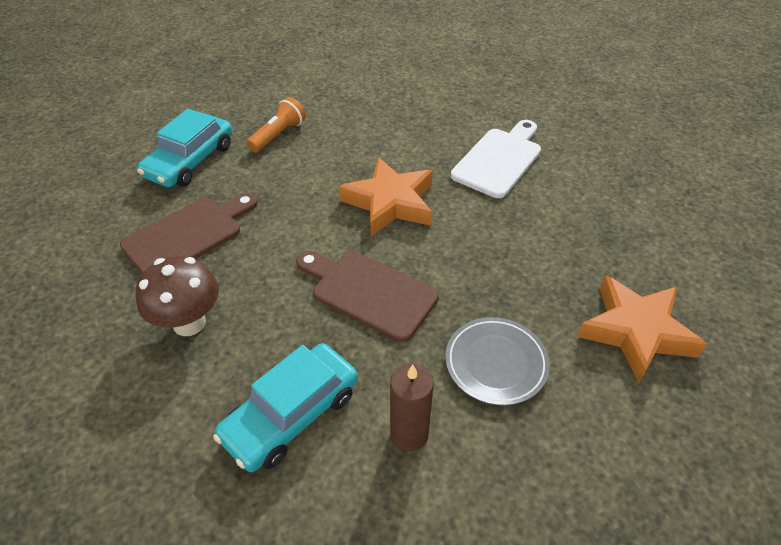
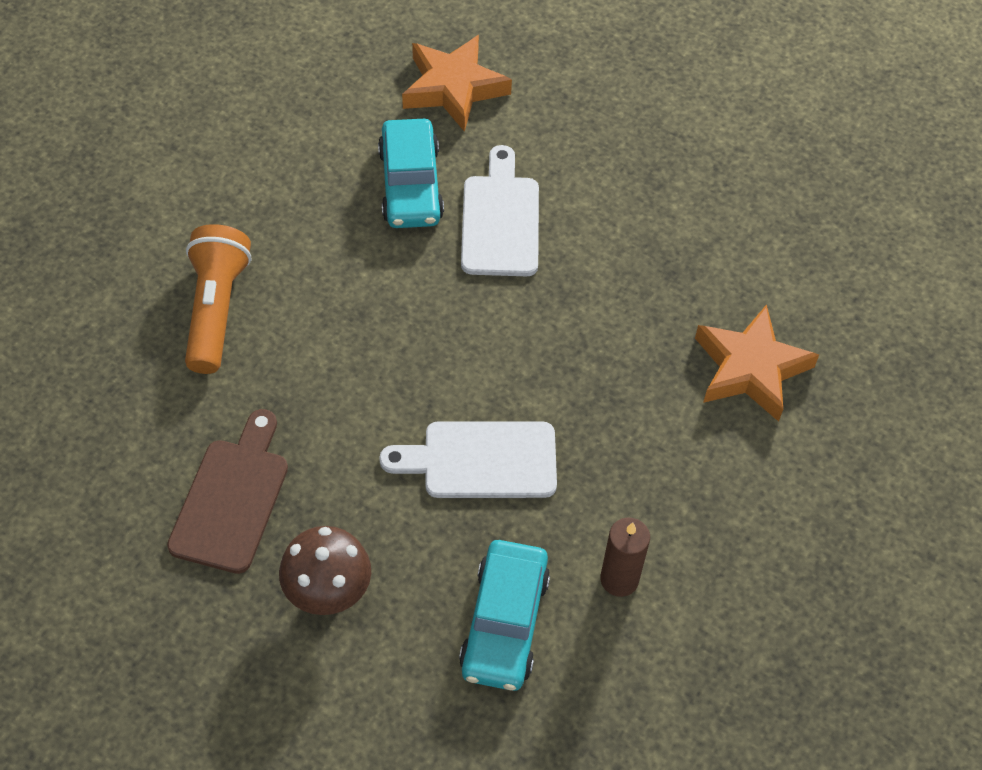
camera: 35 degrees left, 10 degrees up
(190, 161) = (139, 401): turquoise car -> turquoise car (410, 184)
(278, 135) = (216, 309): orange flashlight -> orange flashlight, size x1.57
(369, 292) = (481, 460): brown cutting board -> white cutting board
(390, 203) = (422, 340): orange star -> orange star (454, 88)
(496, 363) = (649, 470): grey plate -> none

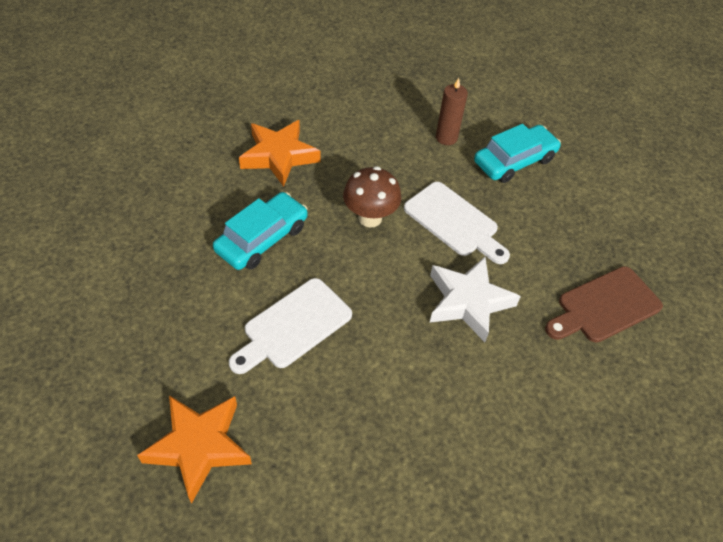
camera: 135 degrees left, 5 degrees down
(216, 309) = (526, 424): orange flashlight -> none
(328, 593) = (588, 229): brown mushroom -> brown mushroom (370, 218)
(374, 379) = (468, 302): none -> white star
(410, 184) = (316, 399): turquoise car -> turquoise car (262, 238)

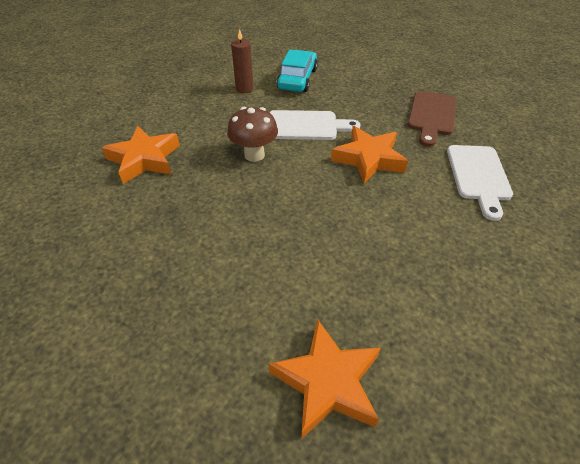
camera: 40 degrees left, 5 degrees down
(262, 238) = (196, 214): turquoise car -> none
(293, 326) = (288, 248): white cutting board -> white cutting board (478, 176)
(468, 302) = (368, 159): white star -> orange star

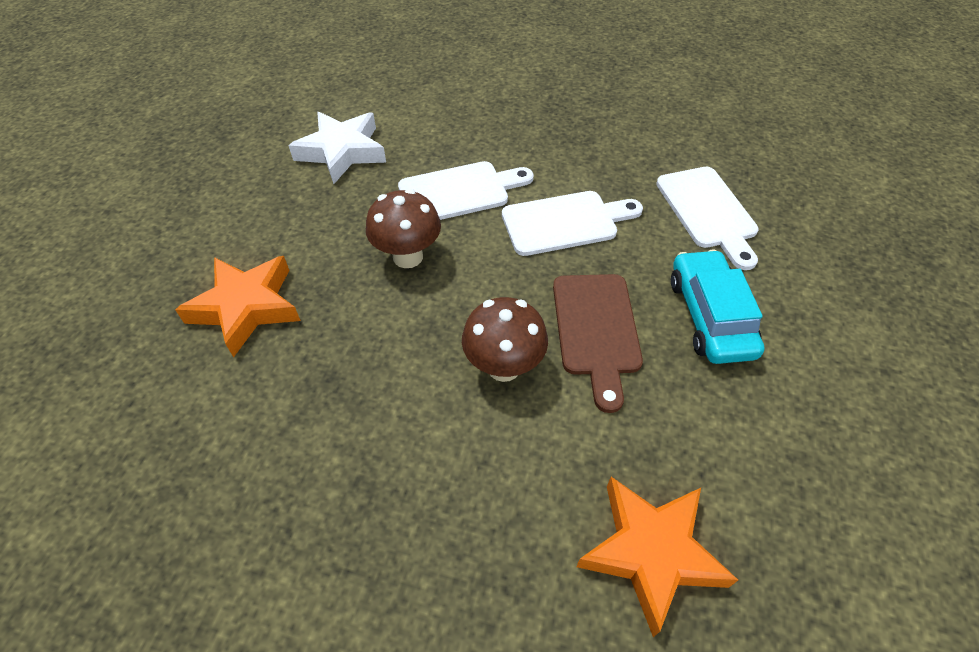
camera: 20 degrees left, 5 degrees up
(244, 89) = (342, 151): brown candle -> white star
(283, 234) = (503, 366): none -> brown mushroom
(297, 79) = (412, 118): turquoise car -> turquoise car (710, 316)
(368, 159) = (565, 222): orange star -> white cutting board
(431, 115) = (616, 136): brown cutting board -> brown cutting board (596, 330)

